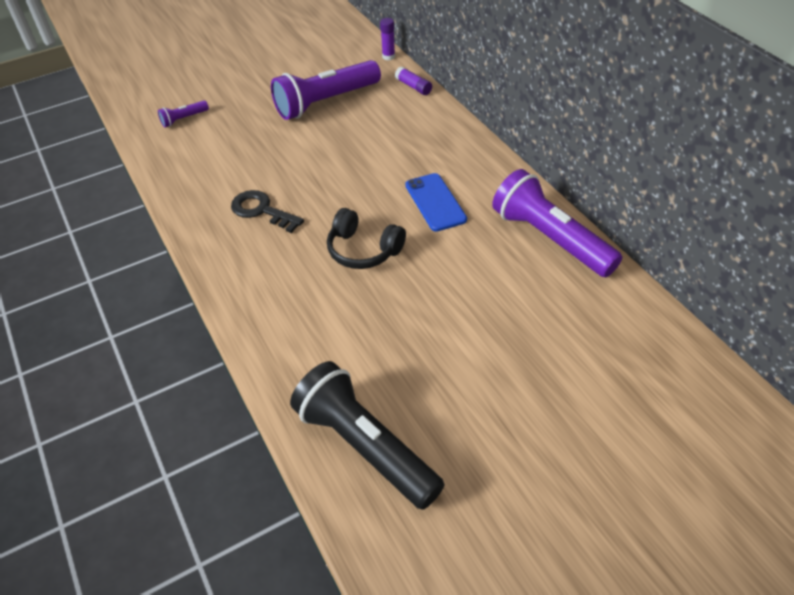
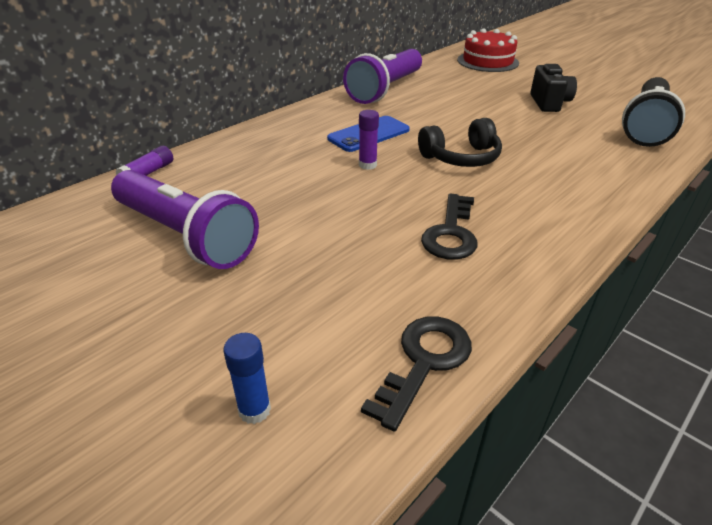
camera: 110 degrees left, 10 degrees down
(171, 171) = (424, 361): none -> black key
(183, 119) = (254, 410): purple flashlight -> blue glue stick
(363, 250) = (461, 158): black headphones -> black headphones turned 60 degrees clockwise
(388, 57) = (57, 204): purple glue stick -> purple glue stick (367, 165)
(466, 379) = (549, 103): none -> black camera
(648, 379) = (487, 61): none -> red cake

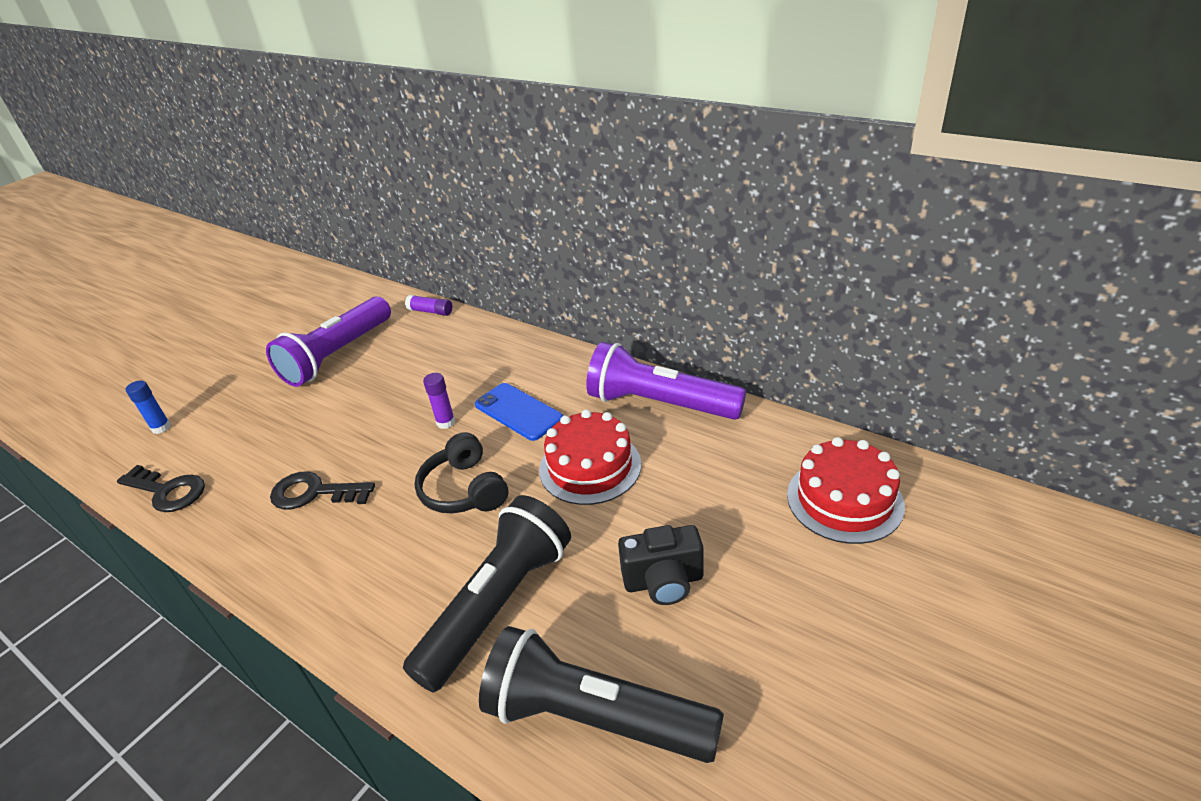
camera: 85 degrees right, 0 degrees up
(445, 114) = (590, 466): none -> red cake
(576, 148) = (498, 605): none -> black flashlight

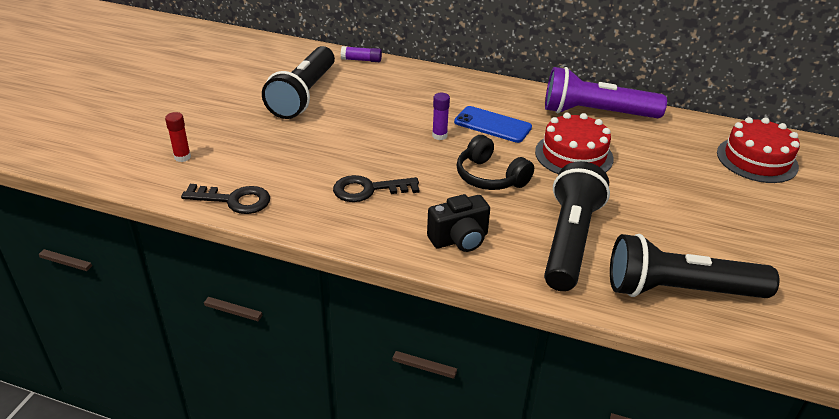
camera: 20 degrees left, 0 degrees up
(161, 428) = (182, 157): blue glue stick -> red glue stick
(337, 355) = (303, 95): purple flashlight -> black flashlight
(663, 581) = (672, 215): black camera -> black camera (459, 239)

